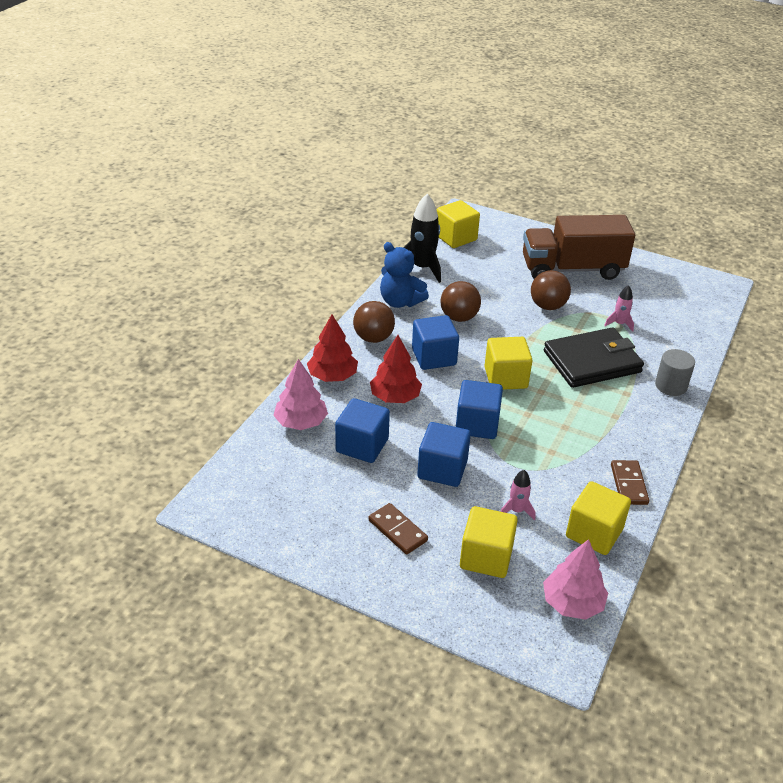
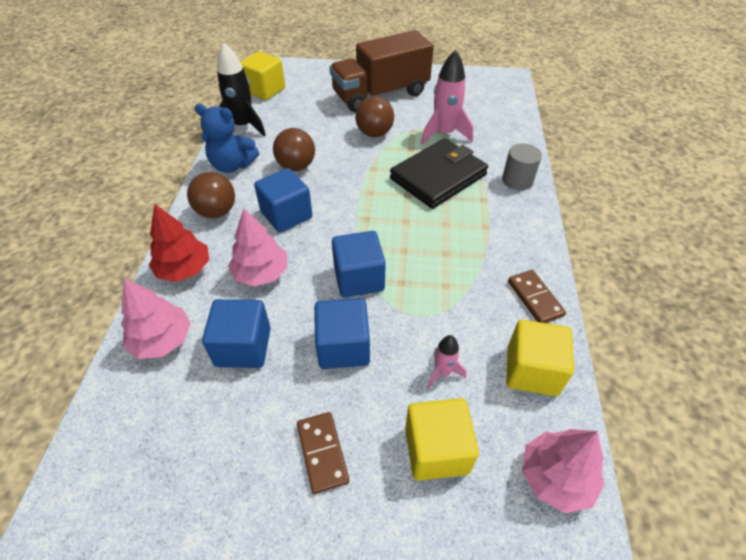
camera: 20 degrees left, 10 degrees up
(395, 397) = (261, 273): red tree -> pink tree
(397, 530) = (322, 452): brown domino -> brown domino turned 45 degrees clockwise
(505, 378) = (366, 217): yellow cube -> none
(619, 324) = (444, 133): pink rocket -> pink rocket, size x1.91

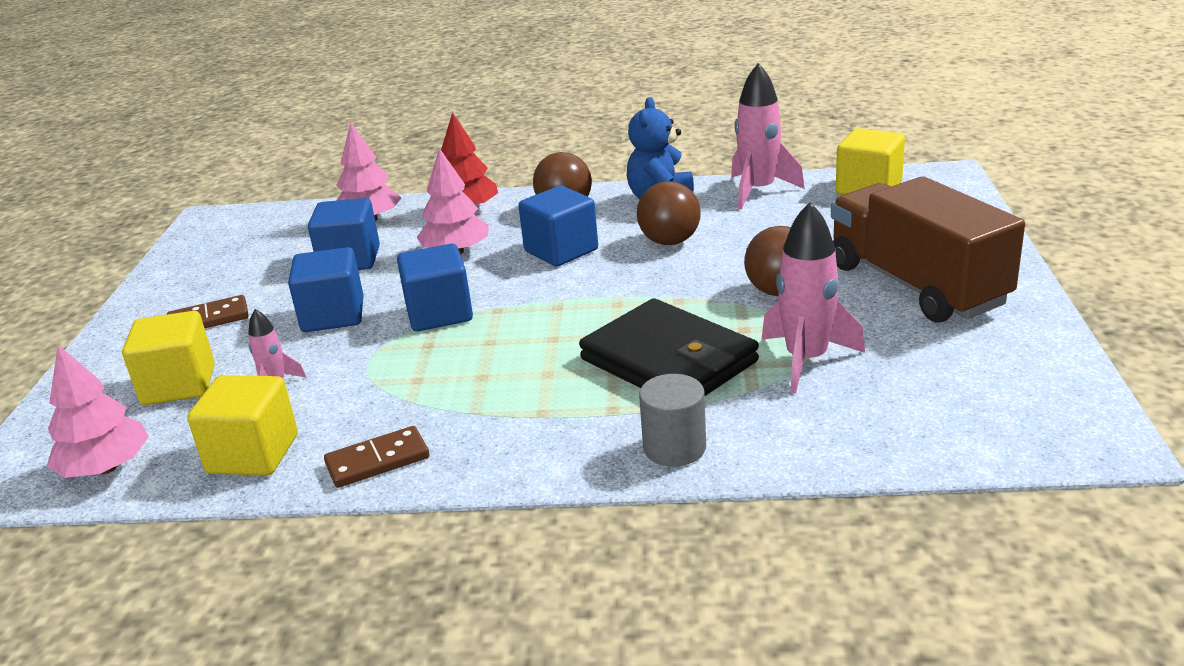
camera: 90 degrees right, 20 degrees down
(243, 126) = (759, 191): black rocket -> pink rocket

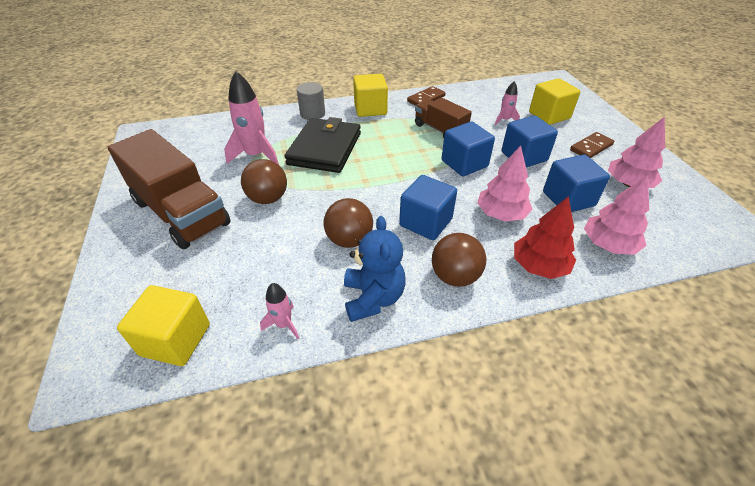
camera: 160 degrees right, 15 degrees up
(106, 468) = (526, 87): pink tree -> pink tree (628, 184)
(253, 454) = (477, 96): yellow cube -> yellow cube (370, 109)
(422, 376) = (440, 130): none -> brown truck
(668, 360) = (325, 149): black wallet -> black wallet turned 75 degrees clockwise
(759, 191) = (284, 324): pink rocket -> pink rocket, size x0.52

